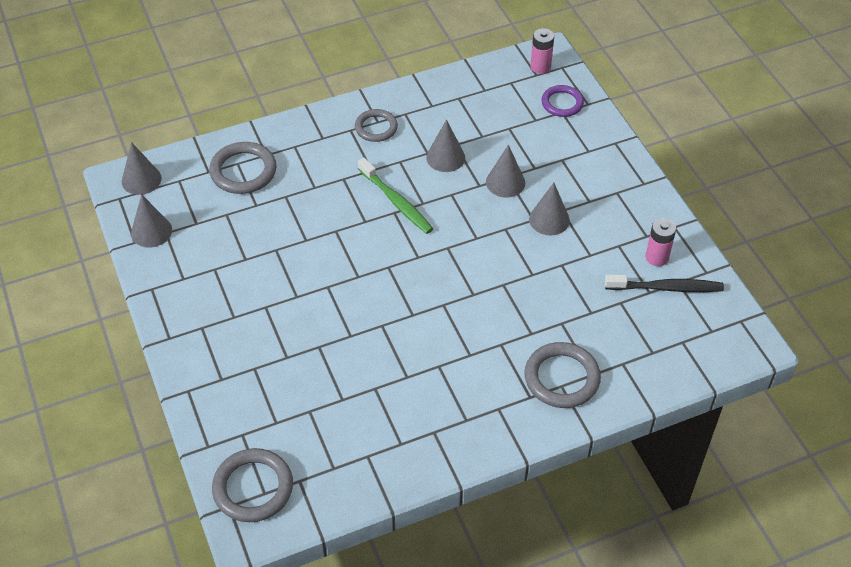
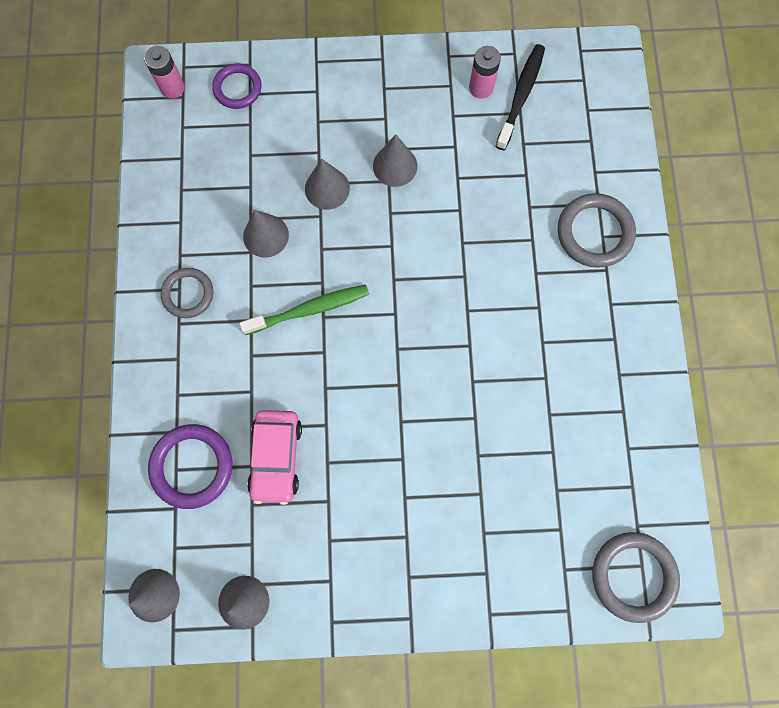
camera: 70 degrees left, 25 degrees up
(243, 171) = (192, 466): grey ring -> purple ring
(268, 217) = (276, 457): none -> pink car

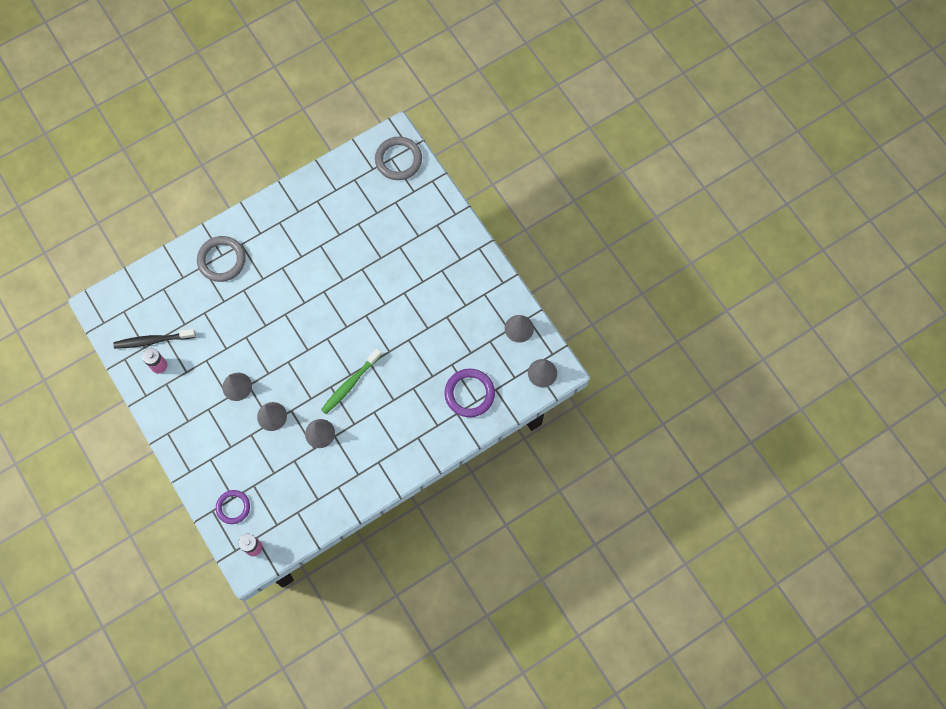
camera: 120 degrees left, 5 degrees down
(188, 294) = (378, 455): grey ring -> none
(276, 457) = (440, 354): pink car -> none
(309, 309) = (350, 384): green toothbrush -> green toothbrush turned 90 degrees counterclockwise

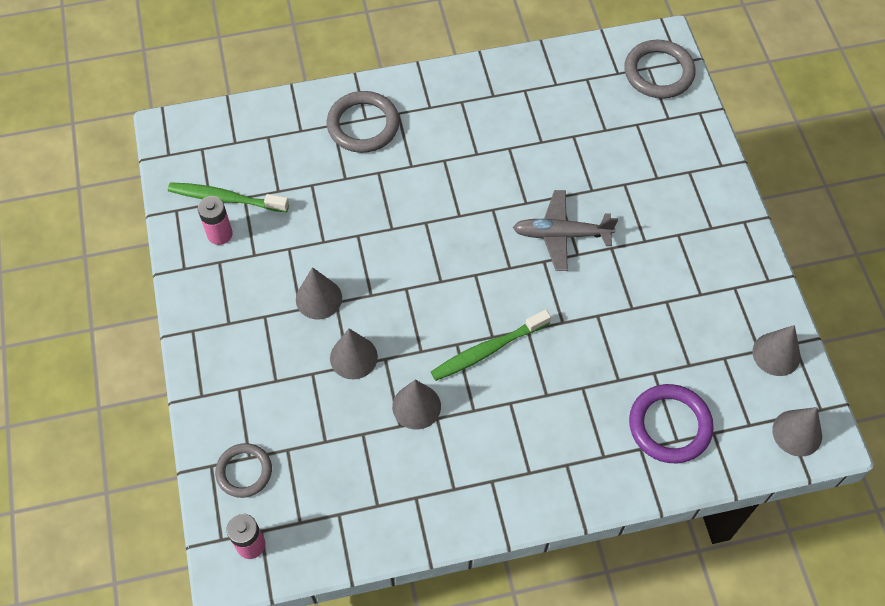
camera: 20 degrees right, 10 degrees down
(153, 340) = (225, 198): black toothbrush -> green toothbrush
(233, 507) = (244, 471): purple ring -> grey ring
(371, 294) = (561, 235): none -> grey plane

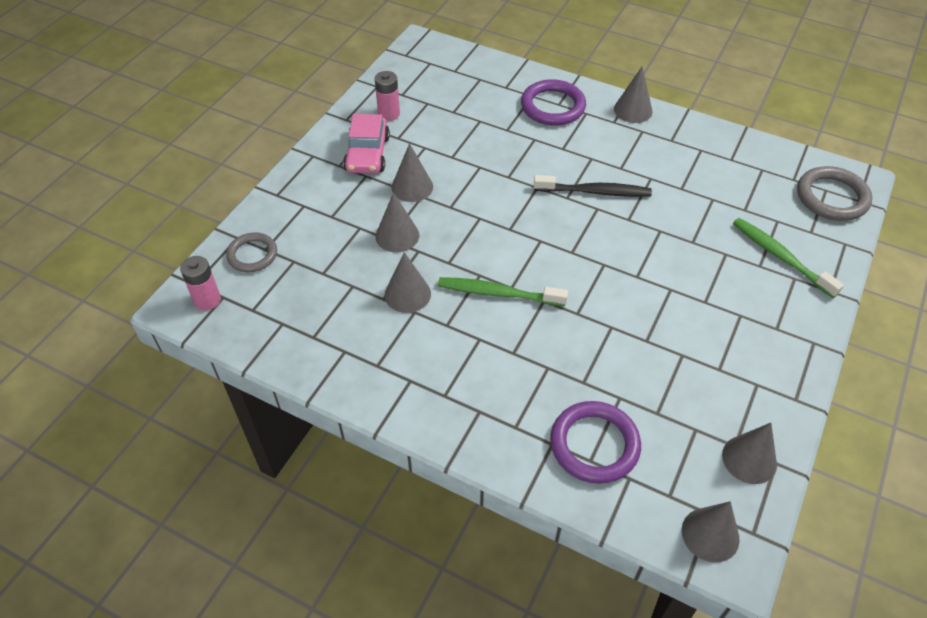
camera: 40 degrees right, 10 degrees down
(225, 198) = (414, 97): green toothbrush -> green toothbrush (780, 257)
(243, 292) = (367, 154): none -> pink car
(363, 125) = (553, 106): grey ring -> purple ring
(435, 83) = (633, 110): none -> grey cone
(477, 194) = (594, 192): none -> black toothbrush
(561, 235) = (636, 255): grey plane -> none

